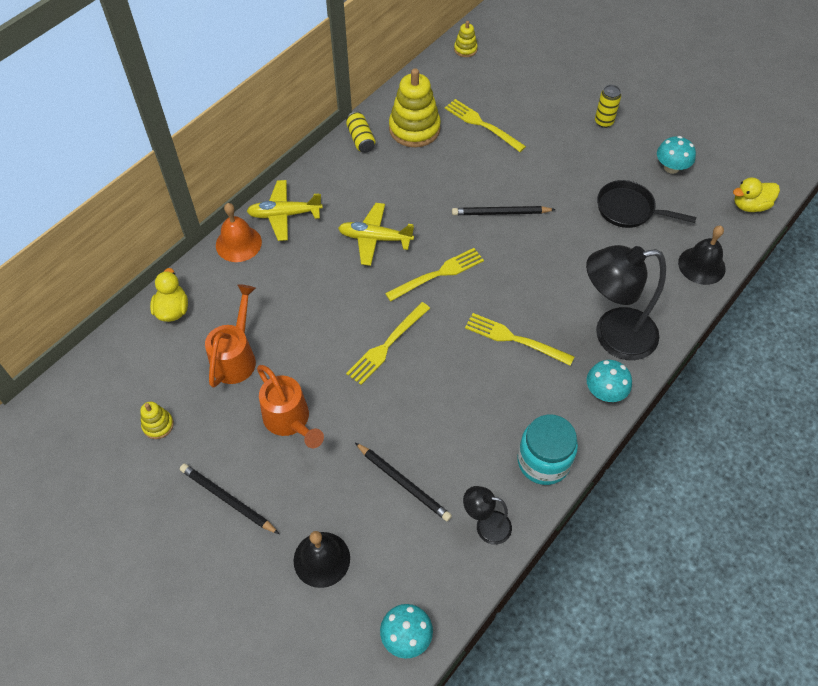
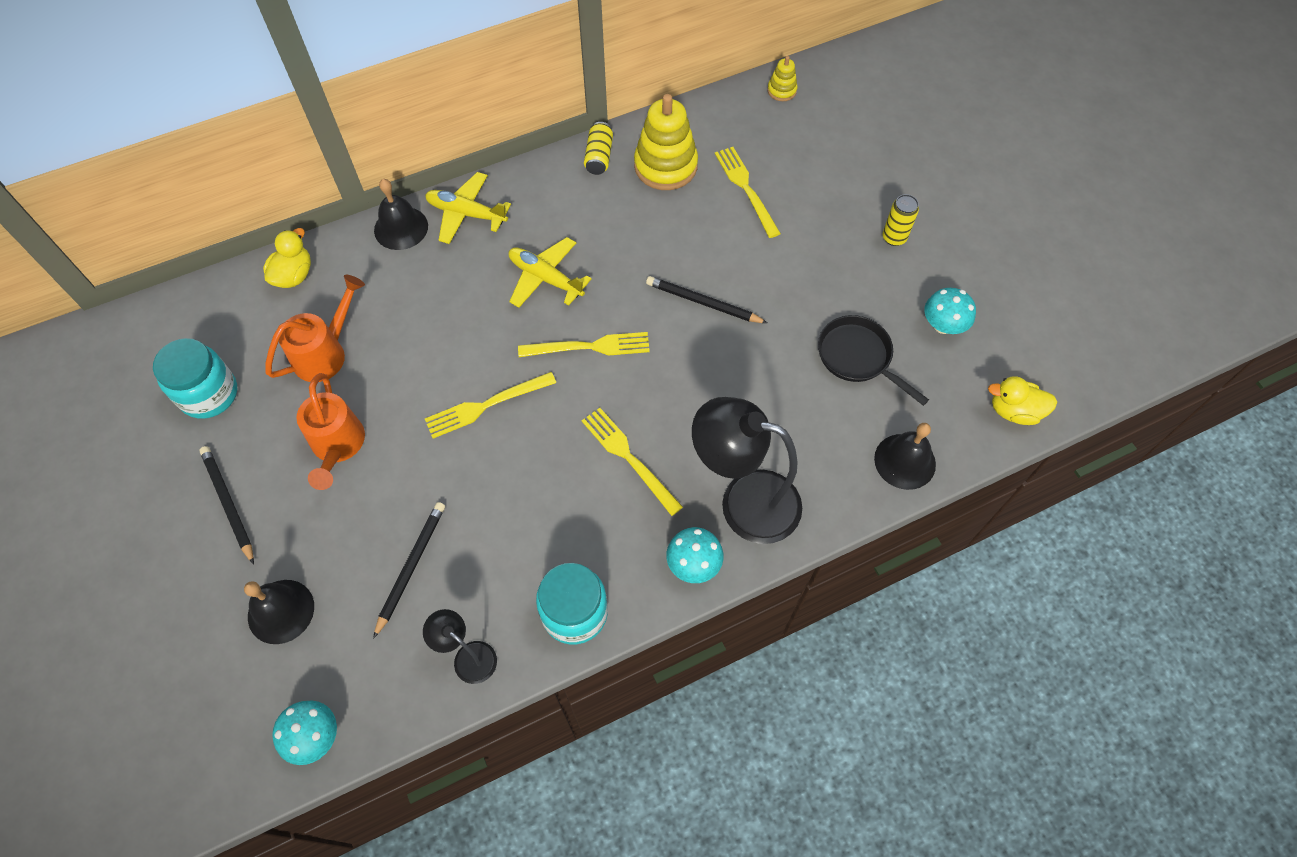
camera: 25 degrees right, 5 degrees up
(158, 425) = (209, 394): yellow stacking toy -> turquoise jar
(238, 243) = (401, 228): orange bell -> black bell
(403, 483) = (411, 567): black pencil -> black pencil turned 135 degrees counterclockwise

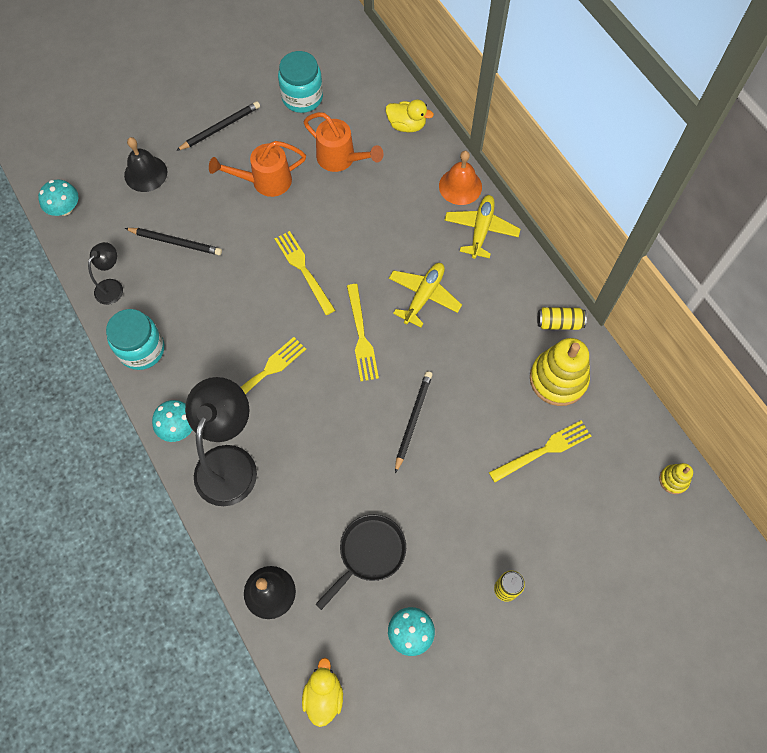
camera: 85 degrees right, 5 degrees up
(401, 228) = (460, 186): black bell -> orange bell

